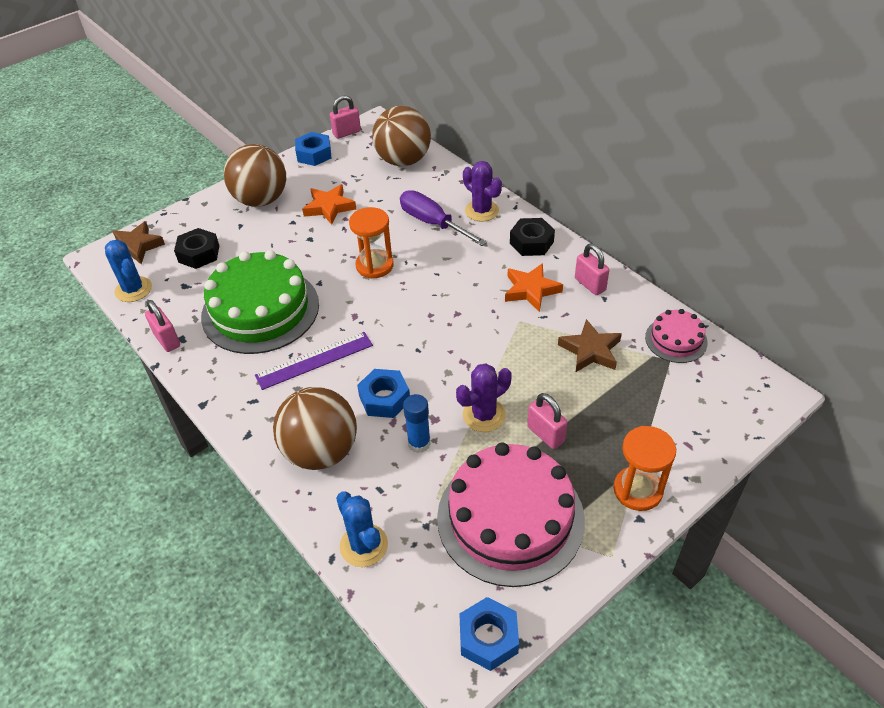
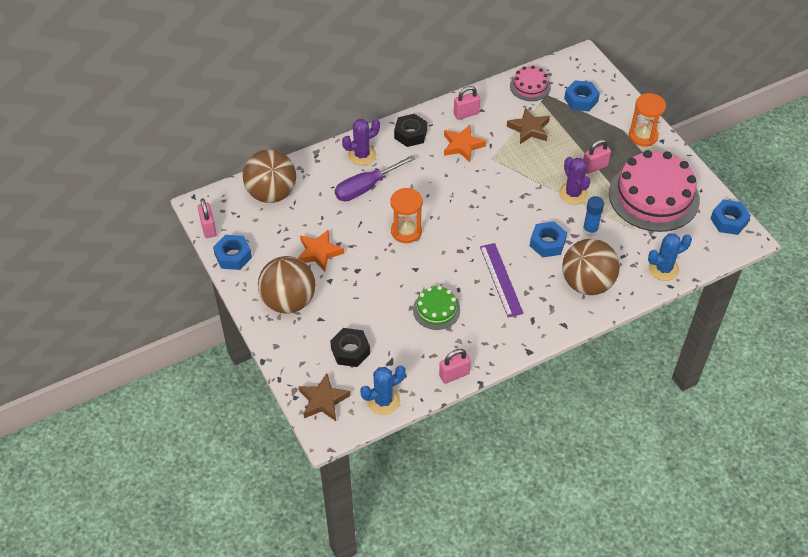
camera: 80 degrees left, 5 degrees up
(260, 310) = (436, 310): green cake -> green cake, size x0.49
(679, 401) = (581, 100): none -> blue nut

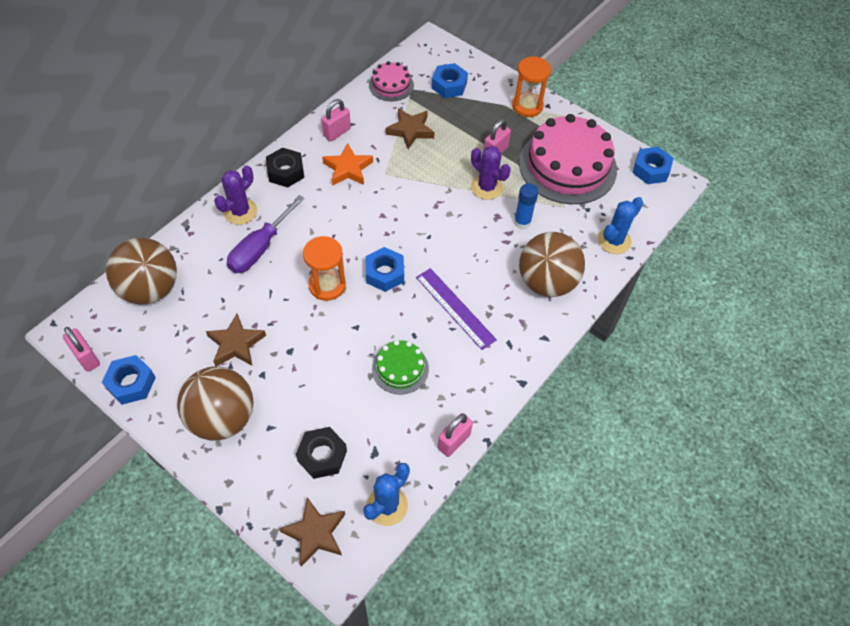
camera: 25 degrees left, 5 degrees up
(319, 252) = (236, 344): orange star -> brown star
(547, 243) = (485, 250): blue nut -> blue nut (385, 273)

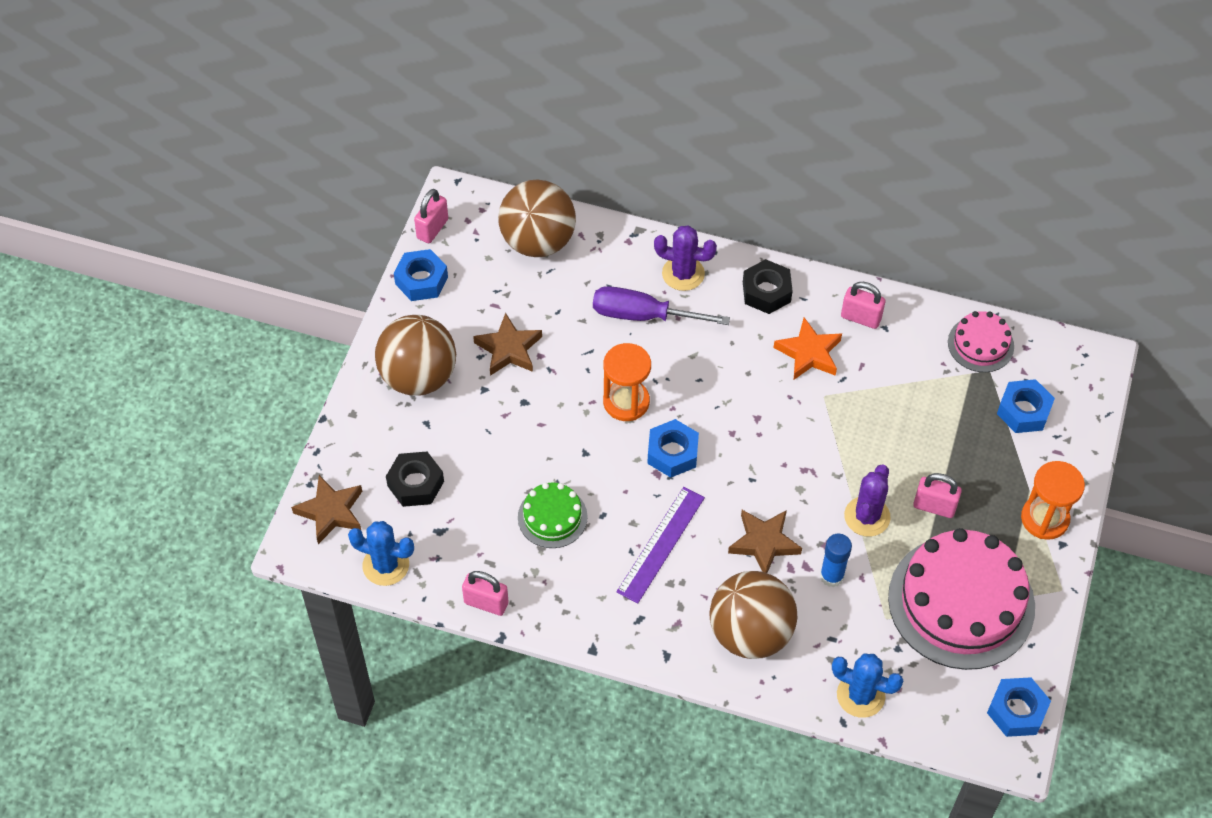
camera: 70 degrees right, 0 degrees up
(410, 130) = (913, 396): brown star -> brown star (764, 543)

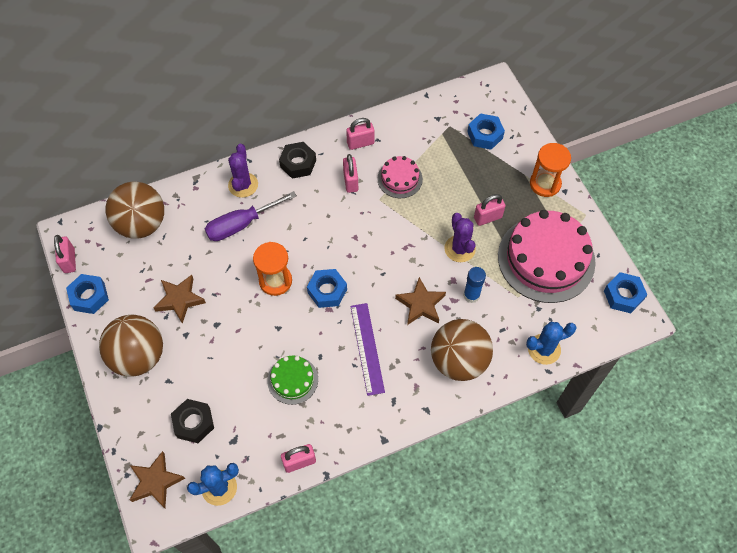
camera: 40 degrees left, 5 degrees up
(683, 273) = (243, 185): purple cactus -> purple cactus turned 60 degrees counterclockwise
(809, 353) = (350, 181): orange star -> pink padlock
(980, 344) = (433, 115): pink cake -> pink cake (400, 179)

